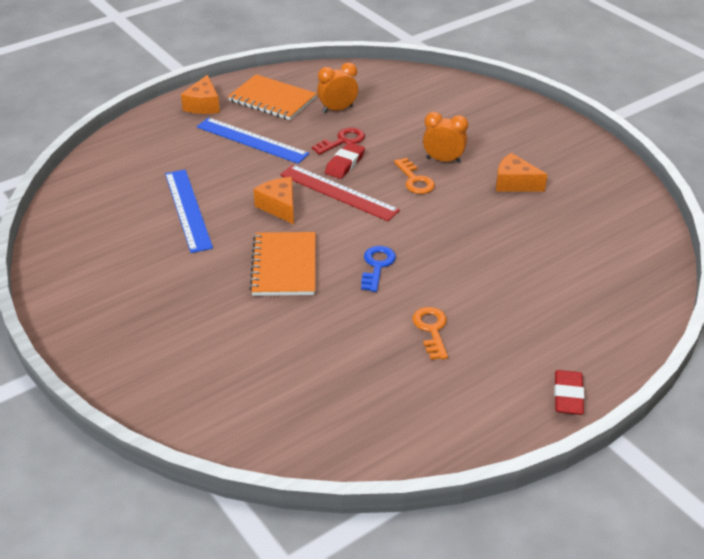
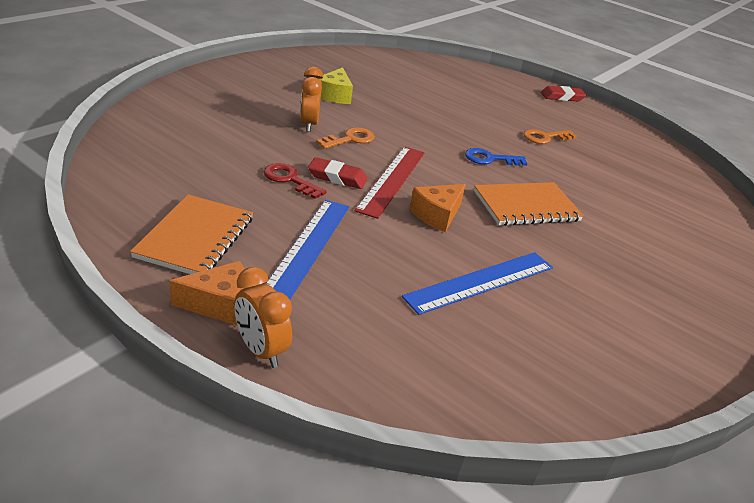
camera: 110 degrees left, 5 degrees down
(337, 109) = (216, 185): orange clock -> orange clock (261, 350)
(514, 183) = (334, 95): orange cheese -> yellow cheese

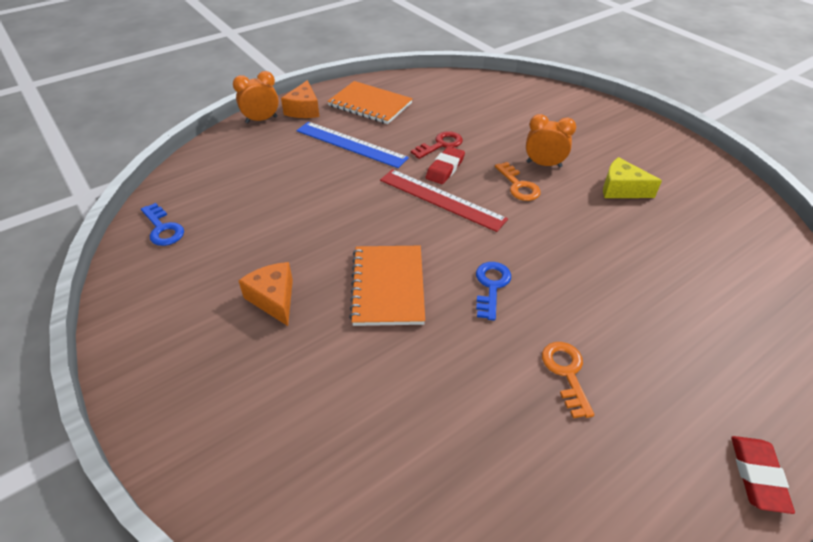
camera: 110 degrees right, 10 degrees up
(437, 215) = (380, 215): orange cheese -> orange cheese (274, 299)
(480, 281) = (284, 218): blue ruler -> none
(563, 388) = (163, 228): none -> blue key

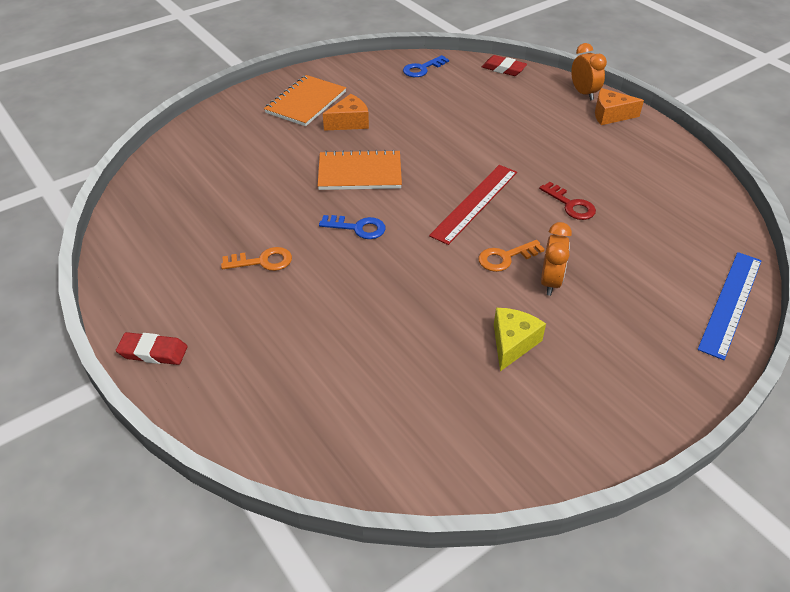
camera: 90 degrees right, 0 degrees up
(350, 144) = (555, 146): blue ruler -> blue ruler (730, 303)
(370, 104) = (637, 156): orange notebook -> orange notebook (306, 102)
(445, 168) = (526, 207): red eraser -> red eraser (503, 69)

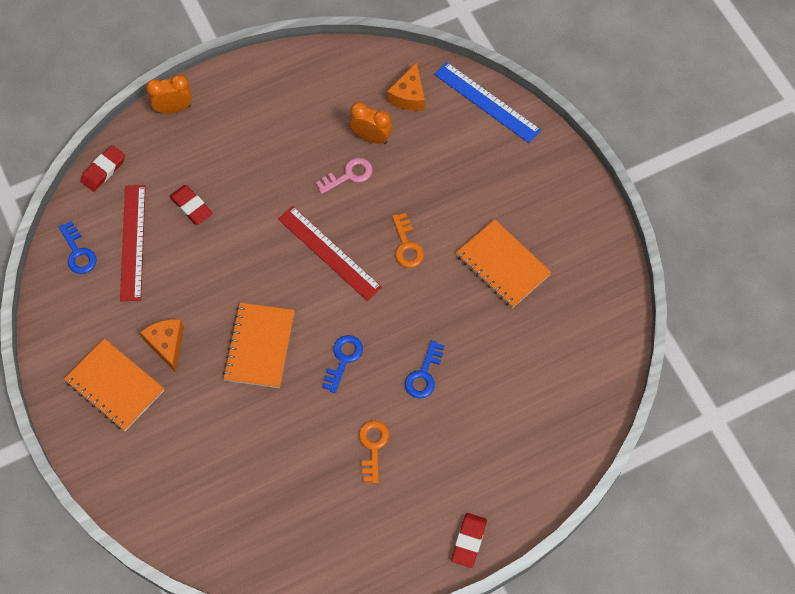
camera: 80 degrees left, 20 degrees up
(352, 290) = (424, 374): none -> blue key
(442, 92) = (132, 242): none -> red ruler
(489, 116) = (191, 206): none -> red eraser
(512, 343) = (503, 265): yellow cheese -> orange notebook
(550, 282) = (442, 220): orange clock -> orange clock (371, 137)
(570, 205) = (349, 175): red key -> pink key
(610, 115) = (219, 97): orange cheese -> orange cheese (408, 96)

